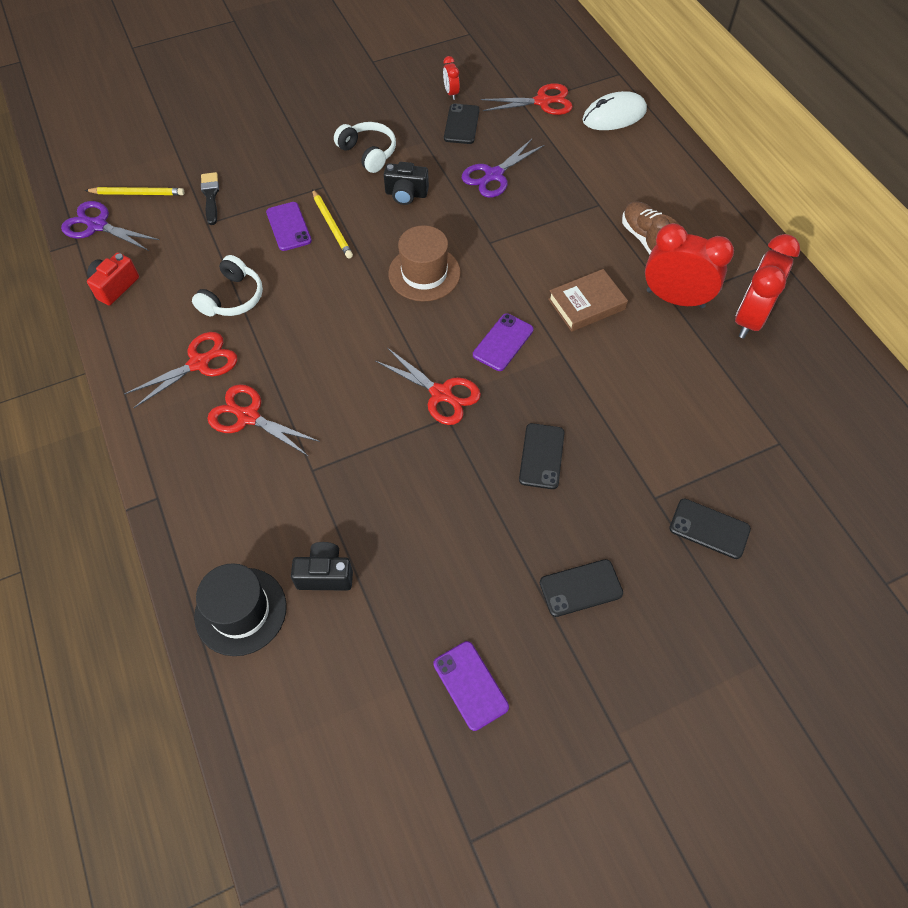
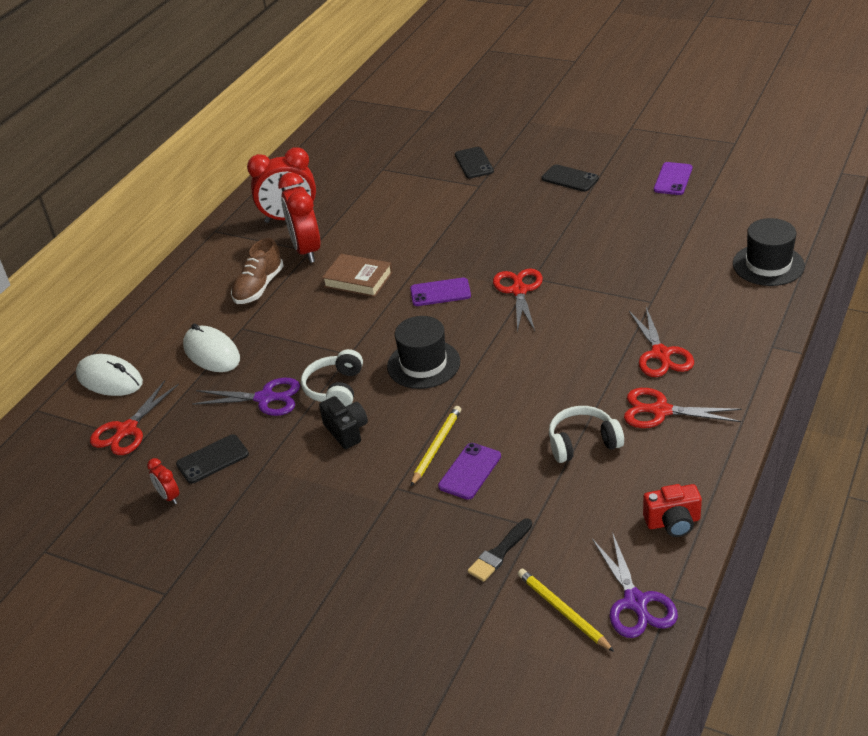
camera: 125 degrees left, 20 degrees down
(325, 574) = (700, 253): black camera -> none
(368, 153) = (319, 491): white headphones -> white headphones (335, 388)
(424, 273) = (423, 364): brown hat -> black hat
(451, 93) = (169, 497): red clock -> red clock turned 105 degrees clockwise
(541, 456) = (508, 231): black phone -> none
(543, 102) = (126, 430): red scissors -> red scissors turned 105 degrees counterclockwise
(584, 175) = (212, 353): none -> white mouse

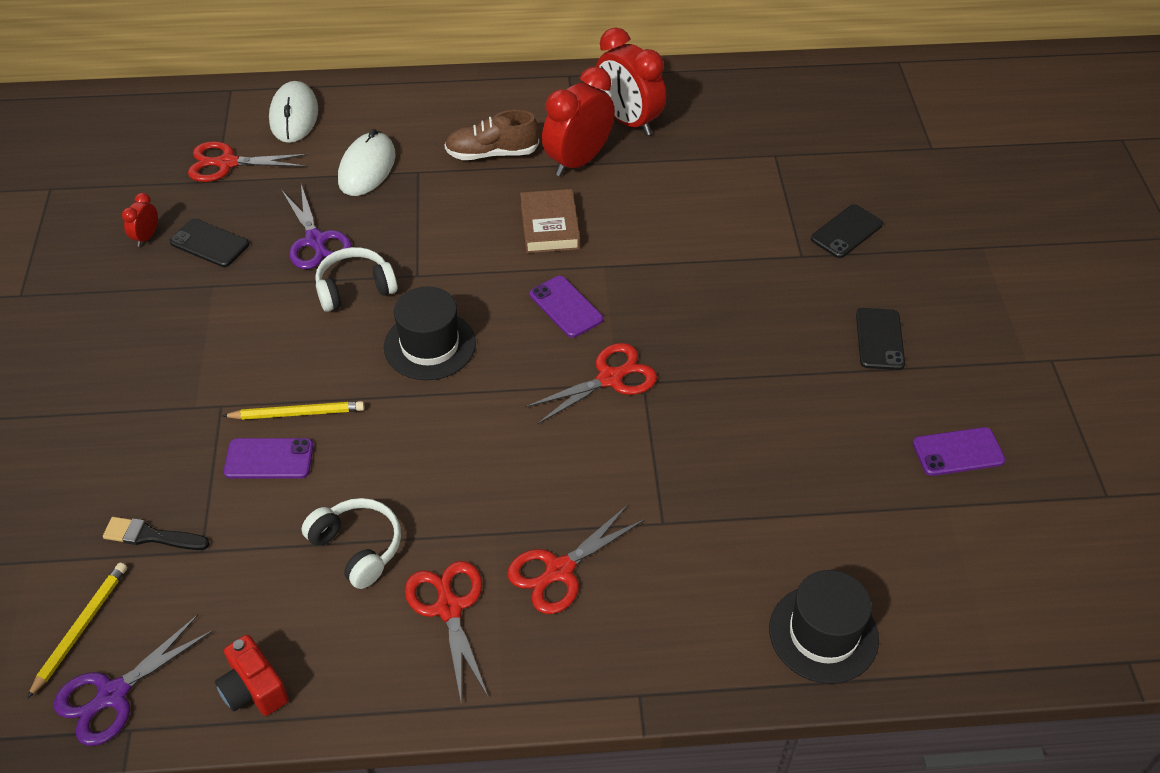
camera: 55 degrees right, 10 degrees up
(346, 431) = (291, 327): black camera -> none

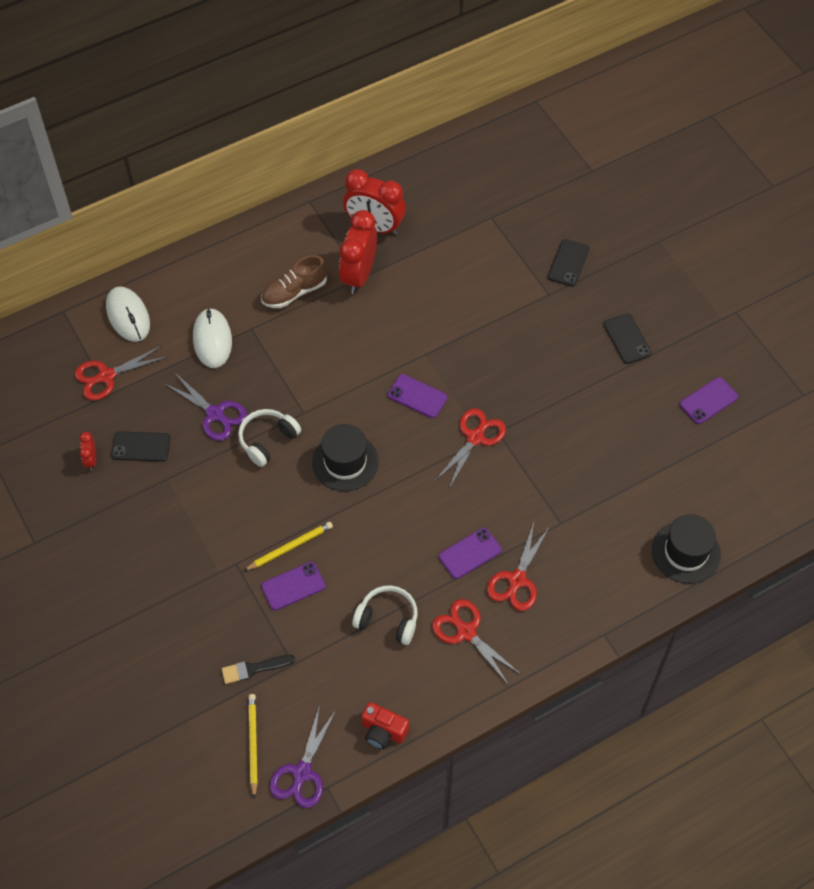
camera: 25 degrees left, 10 degrees up
(517, 511) = (470, 553): none -> purple phone
(549, 226) = (370, 337): brown book -> none

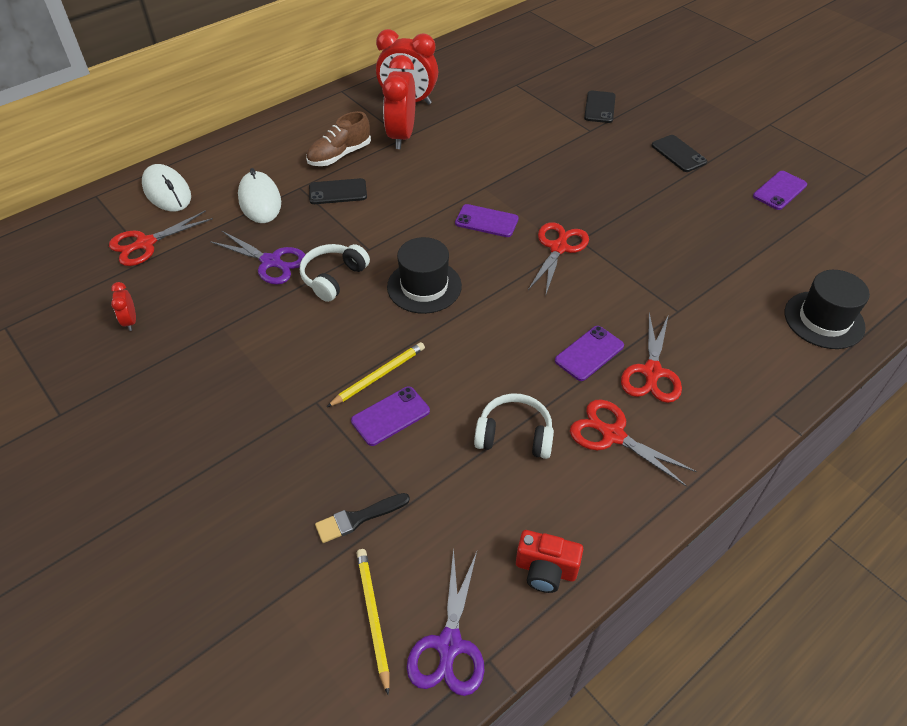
camera: 10 degrees left, 10 degrees down
(141, 447) = (189, 301): black phone -> black phone (338, 192)

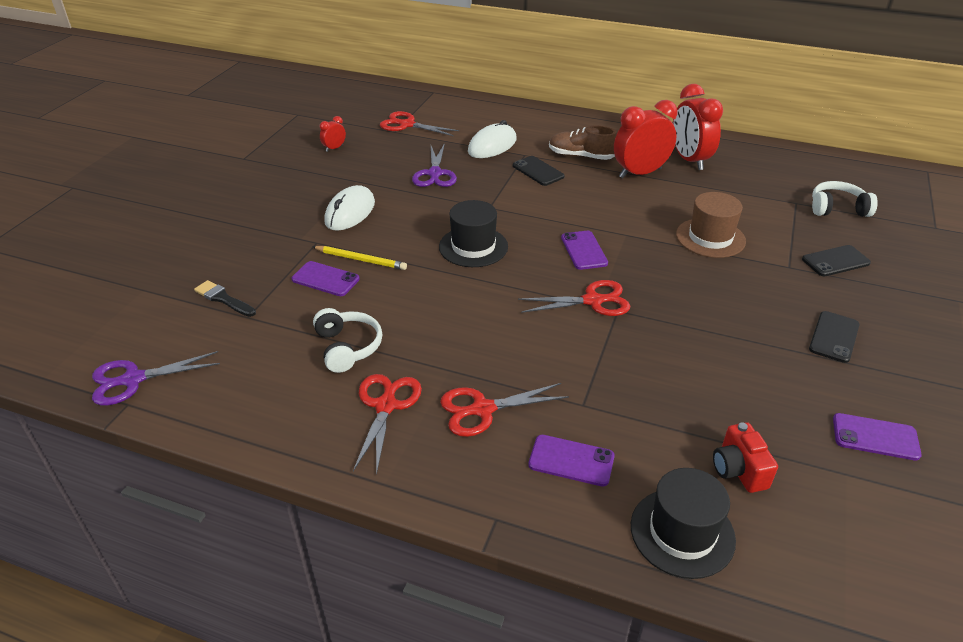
camera: 60 degrees right, 10 degrees down
(167, 192) = (463, 111): white mouse -> white mouse (350, 212)
(333, 278) = (443, 204): white headphones -> white headphones (837, 208)
(373, 617) = (144, 335): yellow pencil -> none
(525, 147) = (710, 238): none -> brown hat
(545, 570) = (220, 409): red camera -> red camera (738, 470)
(589, 353) = (474, 361): purple phone -> purple phone (571, 461)

